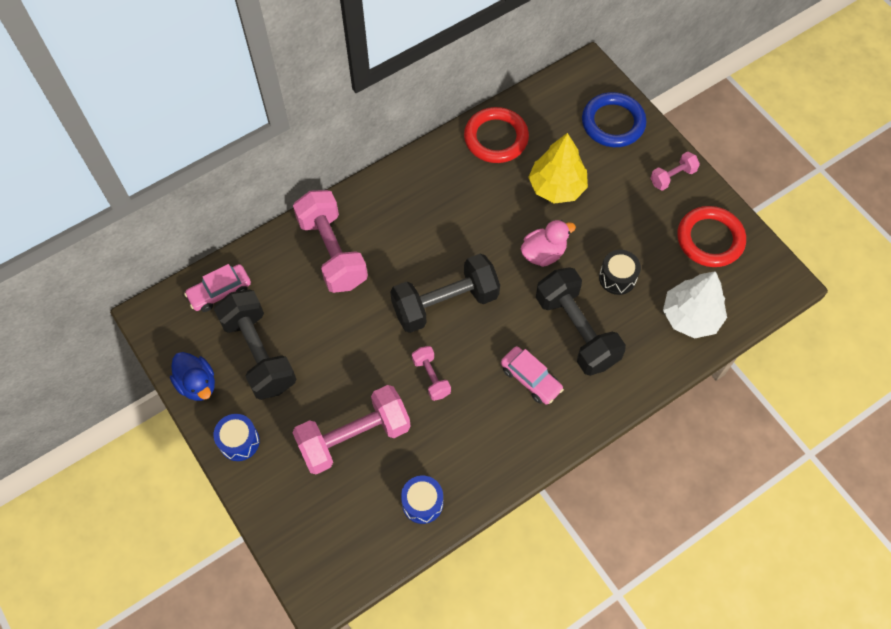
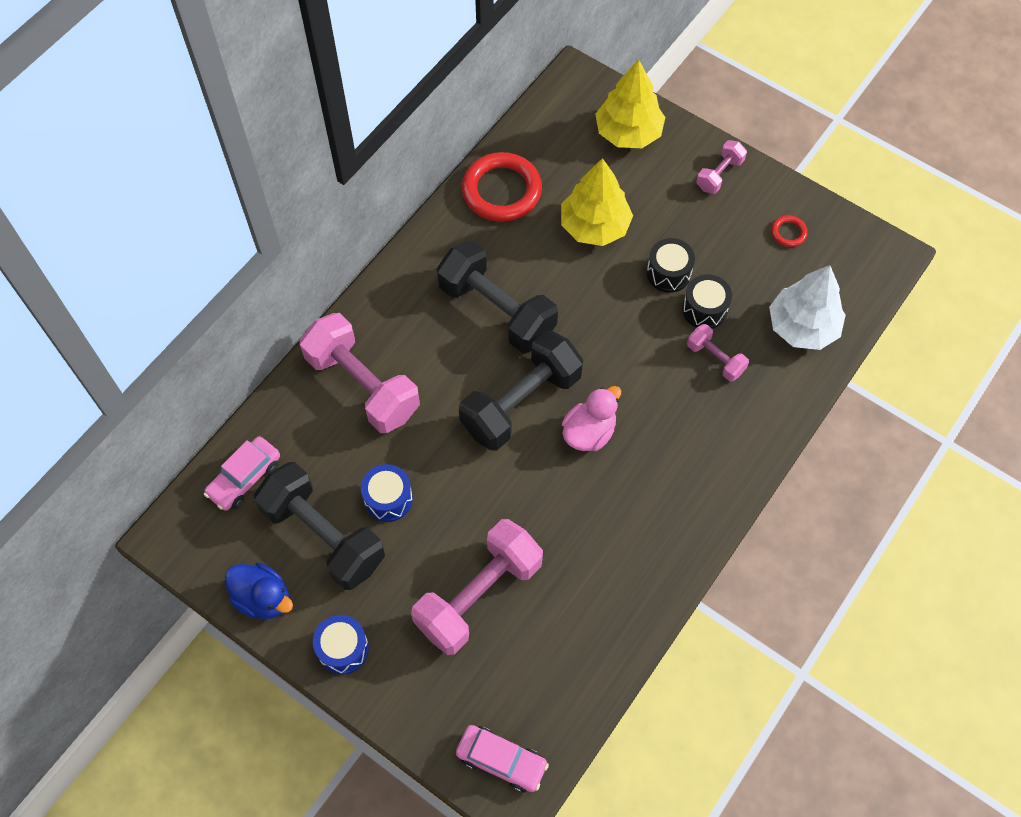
camera: 20 degrees left, 0 degrees up
(422, 503) = (589, 643): blue drum -> blue drum (388, 499)
(431, 377) = (540, 494): pink dumbbell -> pink dumbbell (715, 359)
(530, 379) = (654, 457): pink car -> pink car (501, 760)
(543, 253) = (610, 308): pink duck -> pink duck (589, 432)
(576, 330) = (683, 385): black dumbbell -> black dumbbell (497, 310)
(600, 241) = (668, 273): none -> black drum
(613, 123) = (628, 133): blue ring -> yellow tree
(710, 239) = (788, 233): red ring -> red ring, size x0.45

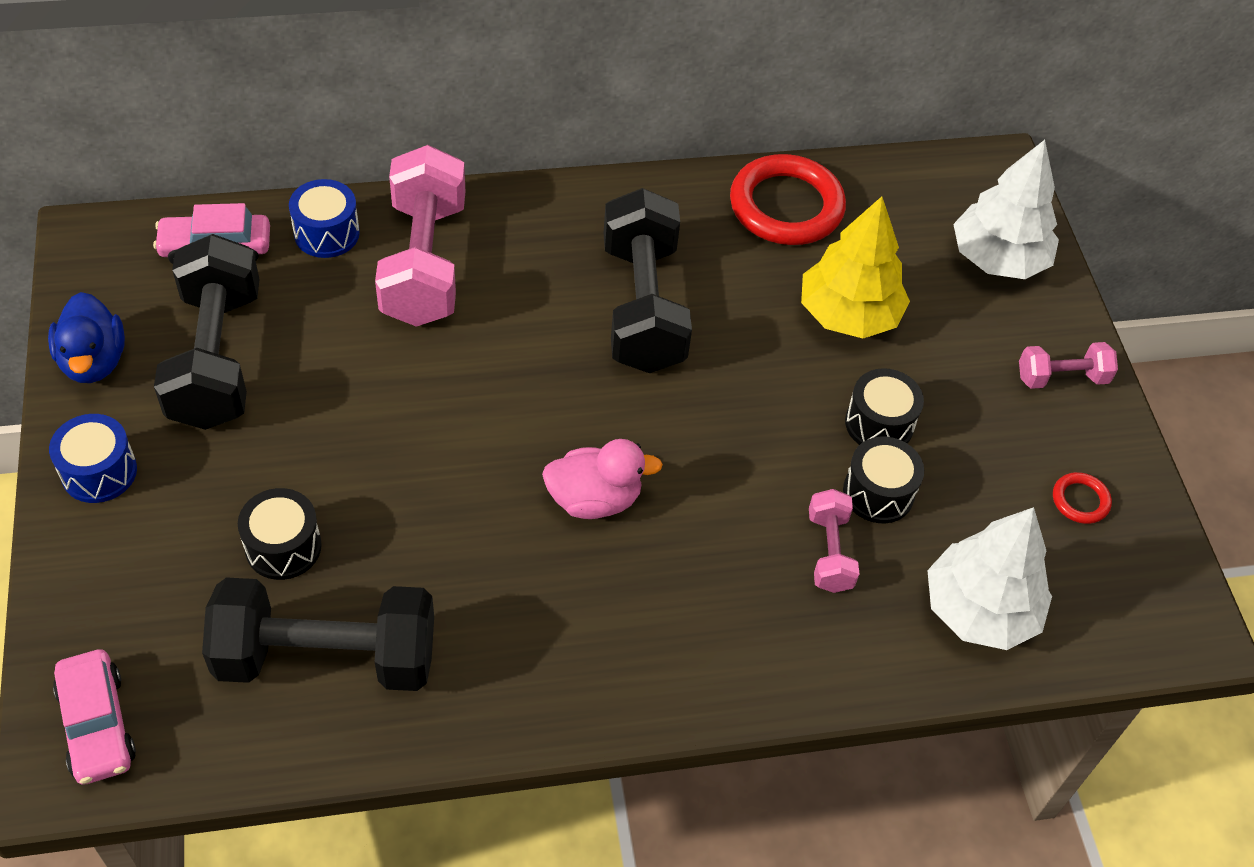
camera: 40 degrees right, 10 degrees down
(388, 499) = (316, 380): blue drum -> blue drum (326, 233)
(478, 595) = (283, 547): pink dumbbell -> black drum
(521, 403) = (558, 409): black dumbbell -> black dumbbell (326, 657)
(628, 133) = (998, 259): yellow tree -> white tree

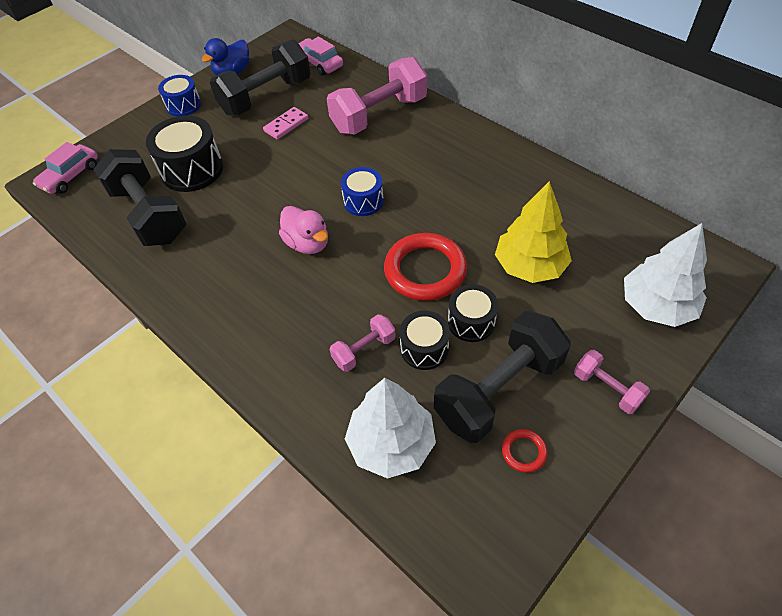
camera: 60 degrees right, 0 degrees up
(283, 547) = (192, 170): black drum -> black drum, size x1.63
(317, 375) = (286, 125): none -> pink domino
(326, 233) = (361, 82): blue drum -> blue drum (363, 201)
(643, 306) = (438, 191): black dumbbell -> black dumbbell (498, 390)
(786, 206) = (569, 200): red ring -> red ring (425, 270)

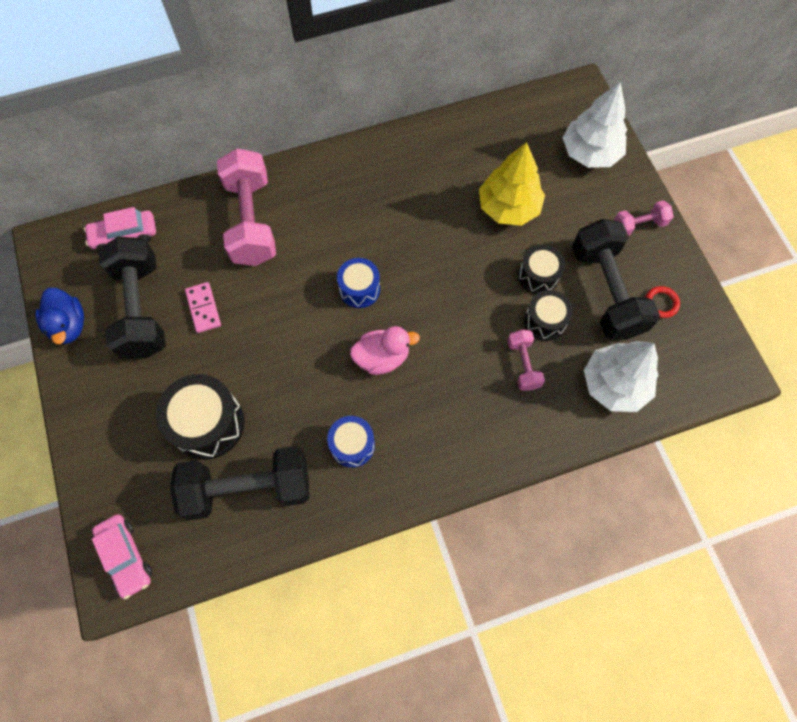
camera: 65 degrees left, 15 degrees up
(183, 105) = (89, 397): blue drum -> blue drum (352, 445)
(425, 270) = (469, 281): red ring -> none

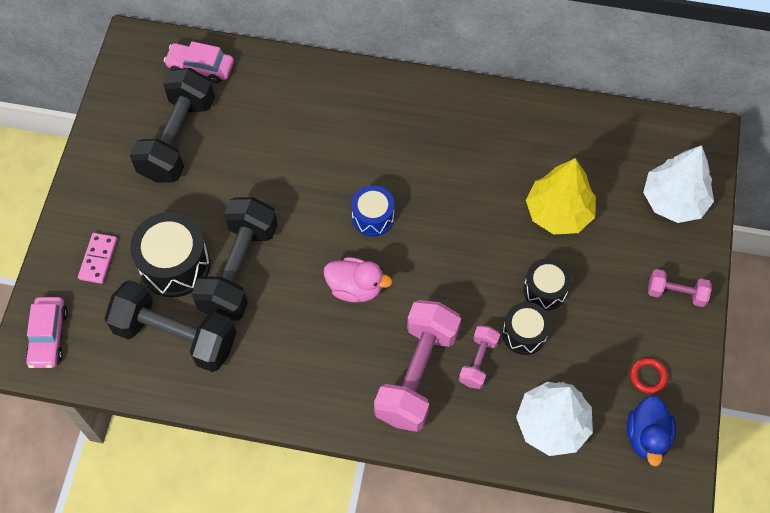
camera: 30 degrees right, 5 degrees down
(69, 325) = (112, 122): blue duck -> blue duck (647, 437)
(203, 308) = (229, 165): pink domino -> pink domino (98, 259)
(251, 221) = (315, 108): pink dumbbell -> pink dumbbell (417, 374)
(352, 445) = (283, 348): blue drum -> none
(606, 291) = (601, 337): black dumbbell -> black dumbbell (239, 269)

